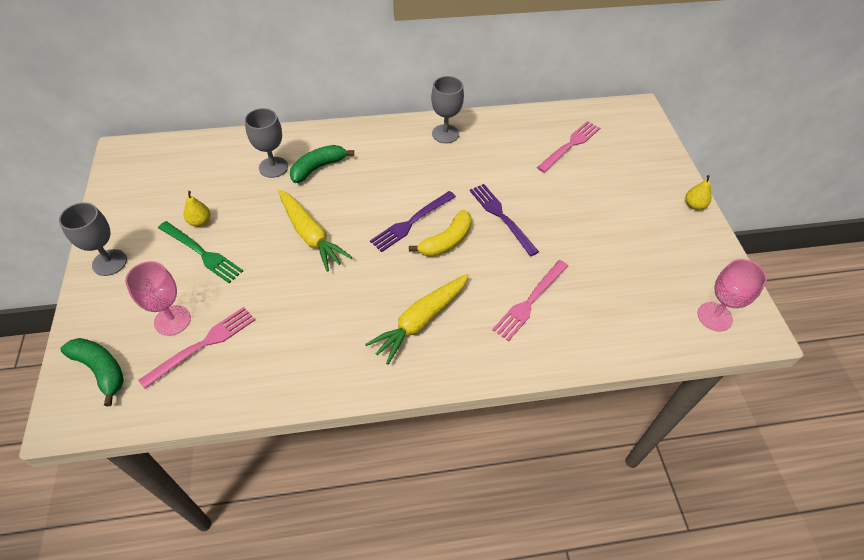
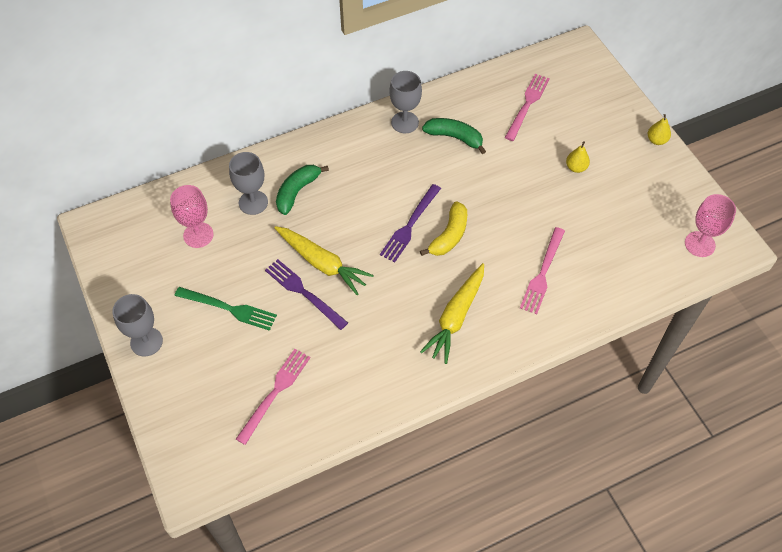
camera: 15 degrees left, 5 degrees up
(101, 370) = (196, 440): green banana -> green banana (454, 137)
(172, 320) = (236, 379): pink goblet -> pink goblet (198, 235)
(200, 221) = (211, 278): yellow pear -> yellow pear (576, 167)
(501, 216) = (489, 197): purple fork -> purple fork (303, 292)

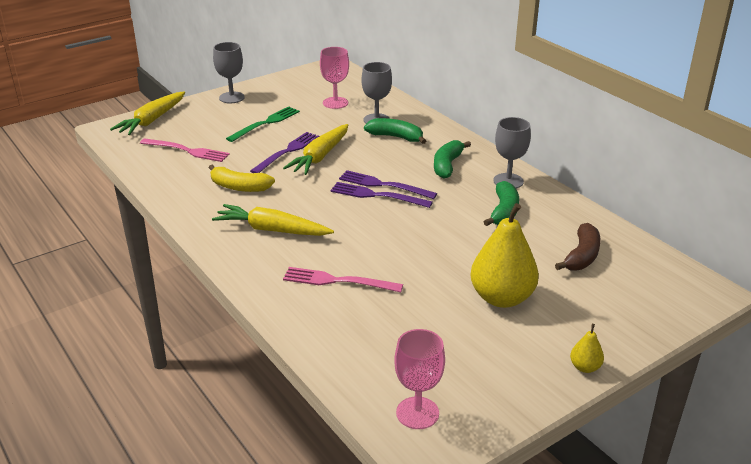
camera: 80 degrees right, 25 degrees down
(182, 434) = (152, 120): none -> yellow carrot
(229, 309) = (266, 123): green fork -> green fork turned 150 degrees counterclockwise
(366, 161) = (447, 165): none -> green banana
(391, 217) = (383, 185): none -> purple fork
(449, 235) = (371, 218): yellow banana -> yellow banana (239, 187)
(527, 105) = (582, 256): pink fork -> brown banana
(576, 167) = (502, 298): yellow pear -> yellow pear, size x2.25

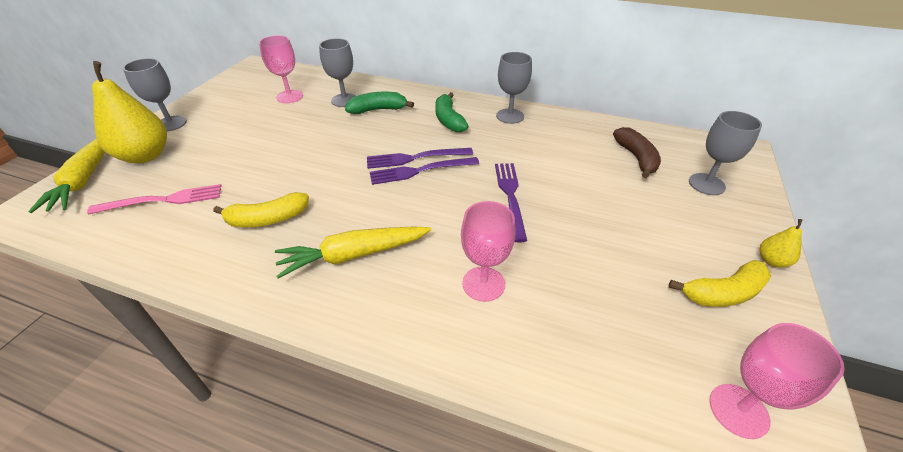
camera: 35 degrees left, 10 degrees up
(266, 123) = (234, 138): green fork -> none
(287, 152) = (286, 159): purple fork -> purple fork (510, 196)
(320, 156) = (325, 152): yellow carrot -> none
(337, 281) = (483, 284): pink fork -> pink goblet
(502, 298) = (634, 225): yellow pear -> yellow pear (145, 156)
(504, 211) = (538, 143): green banana -> none
(507, 363) = (723, 293): none -> yellow banana
(619, 300) = (706, 184): none -> grey goblet

